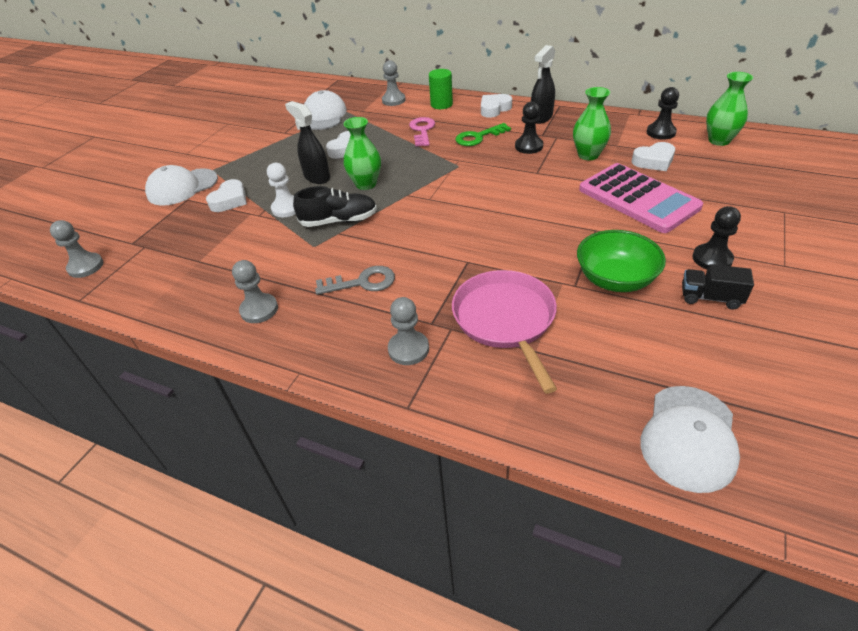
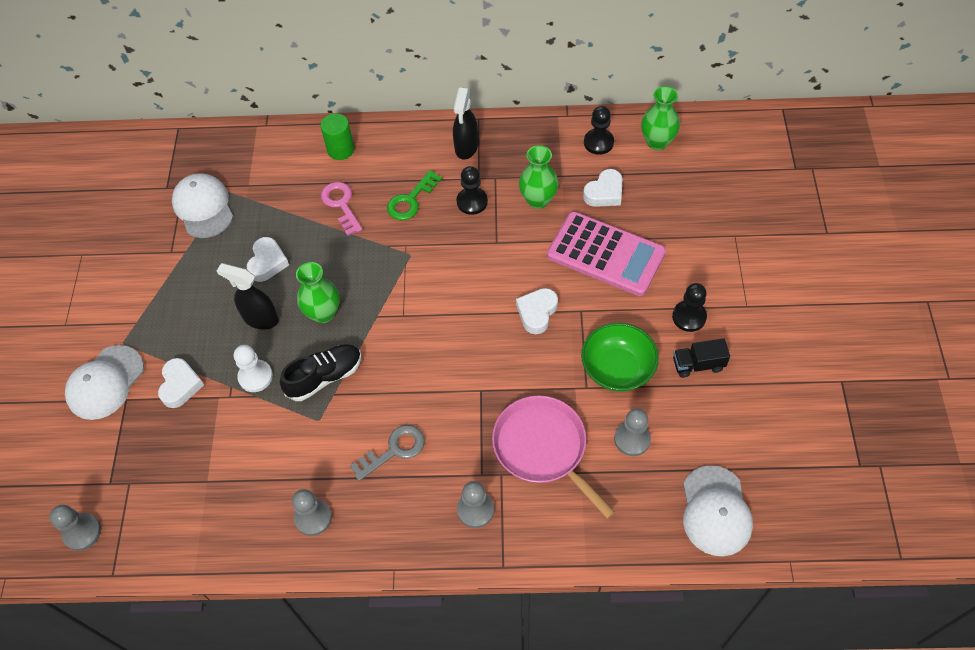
camera: 25 degrees left, 15 degrees up
(393, 100) = (277, 155): grey pawn -> grey pawn (632, 439)
(494, 109) = (407, 144): white heart -> white heart (537, 312)

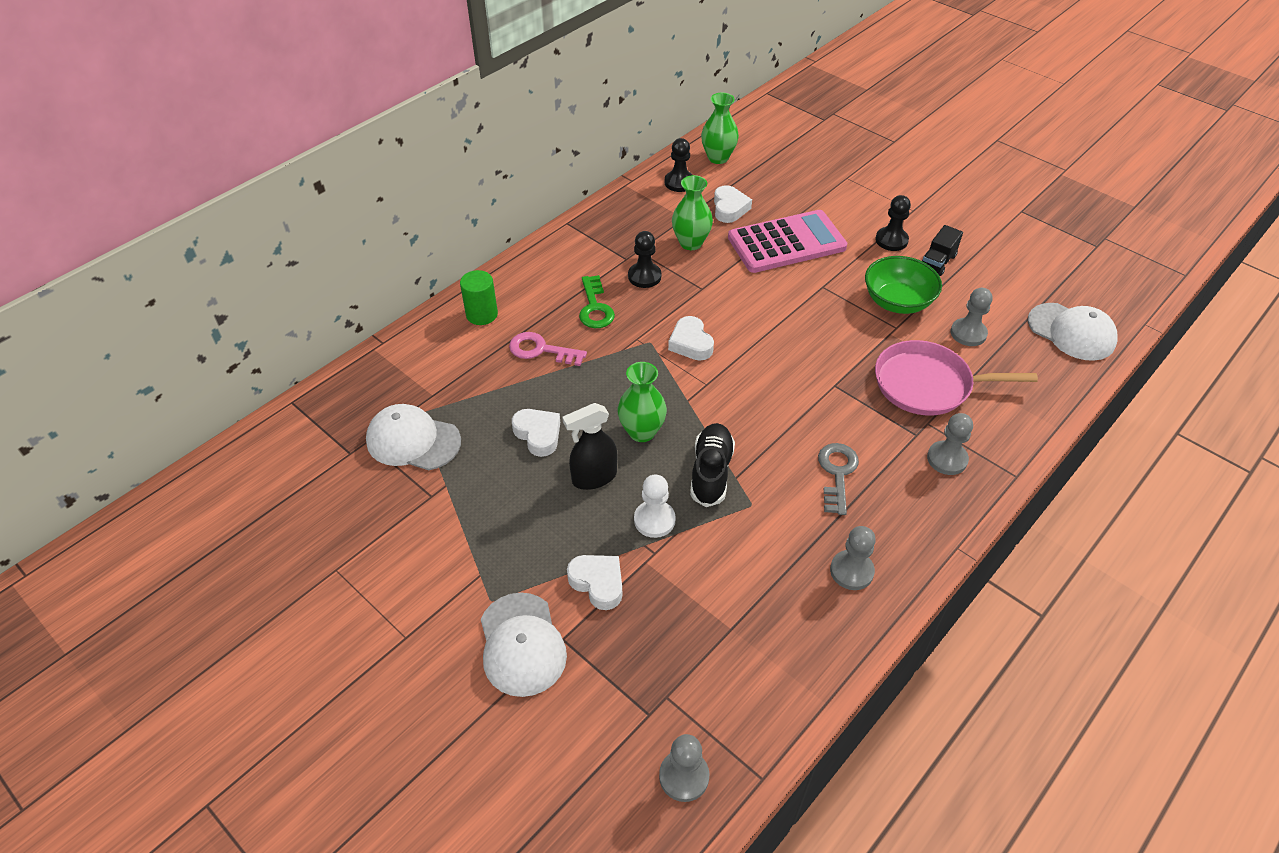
camera: 50 degrees left, 10 degrees down
(466, 147) = (586, 246): black spray bottle -> none
(537, 312) = (797, 309): white heart -> white heart (691, 343)

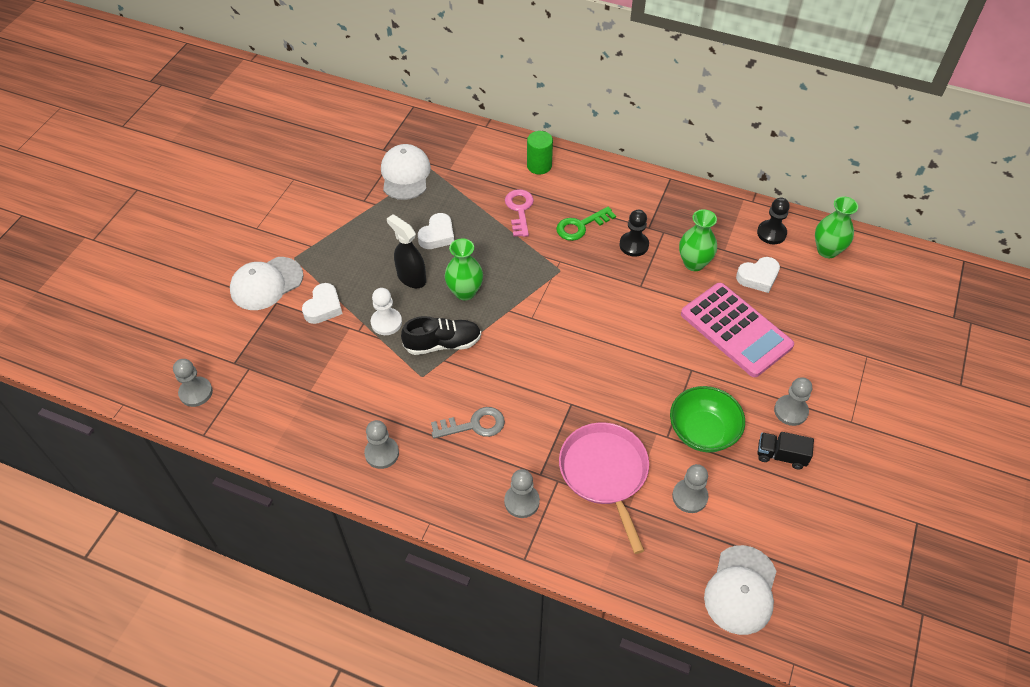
camera: 70 degrees right, 5 degrees up
(691, 343) = (572, 296): white heart -> none
(891, 240) = (791, 411): black pawn -> grey pawn

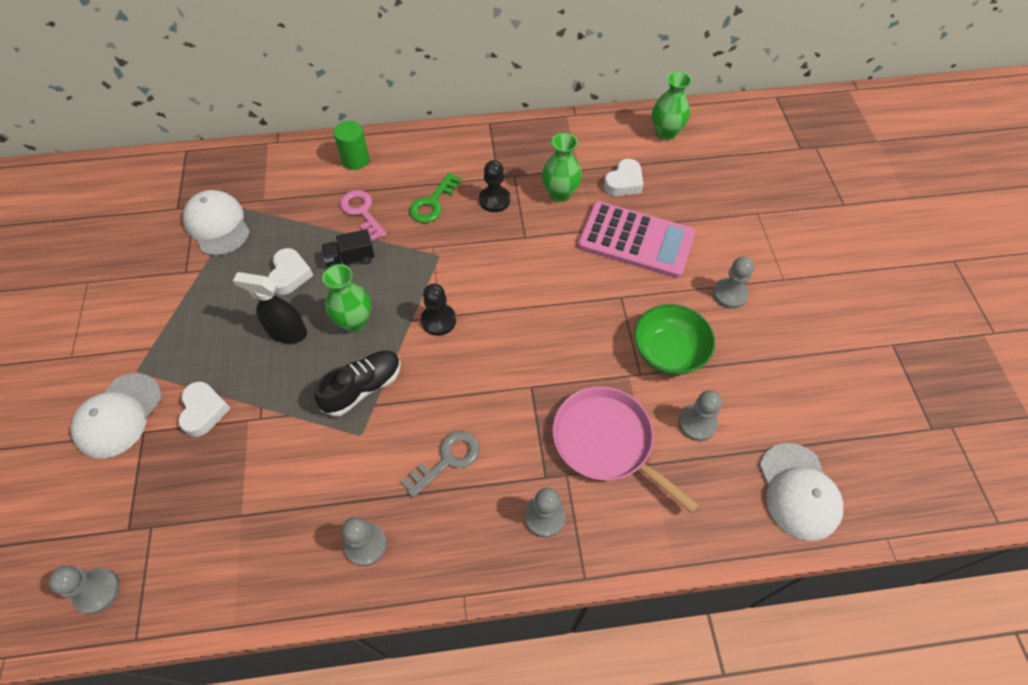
camera: 30 degrees left, 5 degrees up
(386, 322) = (287, 394): white pawn -> none
(771, 233) = (609, 137): black pawn -> black pawn (438, 320)
(781, 455) = (748, 341): black truck -> black truck (350, 259)

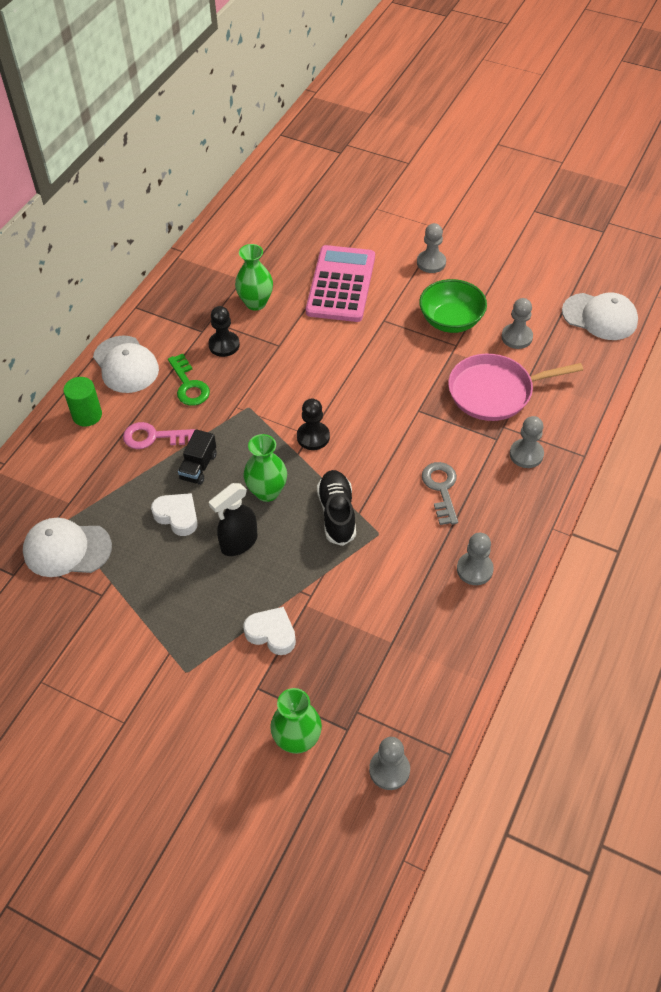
camera: 55 degrees left, 5 degrees down
(118, 416) = (225, 701): white cap -> white cap (126, 365)
(624, 182) = (280, 261): white heart -> none
(636, 240) = (341, 284): pink calculator -> pink calculator turned 45 degrees counterclockwise
(665, 133) = (255, 211): green vase -> green vase (297, 740)

